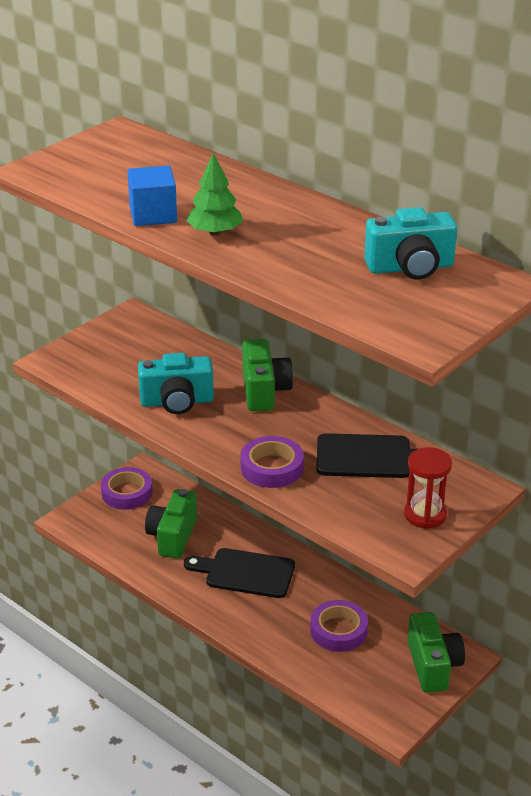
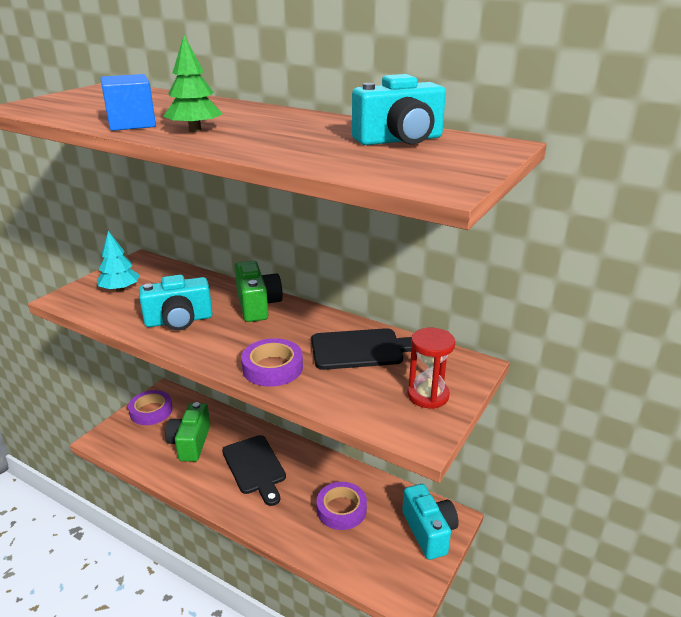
camera: 10 degrees left, 5 degrees down
(111, 354) = (120, 289): none -> turquoise tree
(245, 573) = (255, 467): black cutting board -> black cutting board turned 120 degrees counterclockwise
(433, 665) = (429, 531): green camera -> turquoise camera

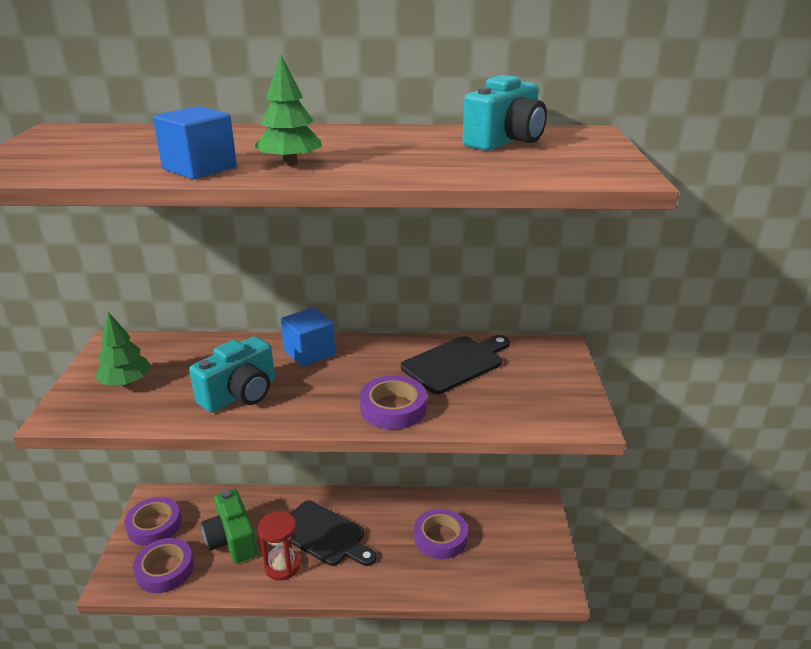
camera: 30 degrees left, 0 degrees up
(120, 289) = (126, 382): turquoise tree -> green tree
(134, 444) = (165, 569): none -> purple tape
(257, 305) = (309, 353): green camera -> blue cube
(428, 395) = (552, 384): red hourglass -> red hourglass (282, 566)
(429, 531) = (529, 523): turquoise camera -> none

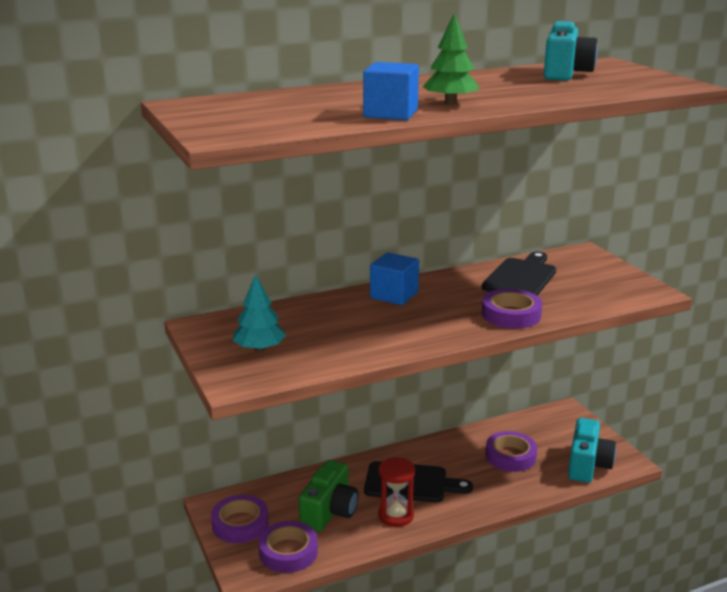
camera: 25 degrees left, 5 degrees down
(126, 382) = (259, 349): green tree -> turquoise tree
(232, 540) = (330, 512): green camera -> green camera turned 105 degrees counterclockwise
(240, 394) = (376, 334): turquoise camera -> turquoise camera (587, 465)

